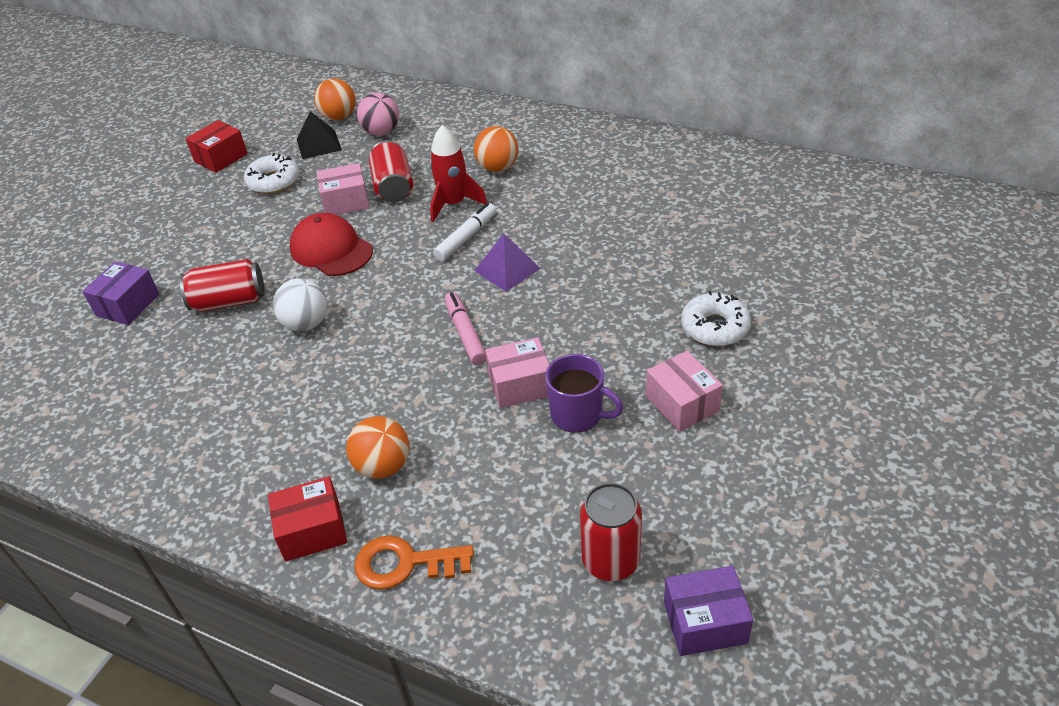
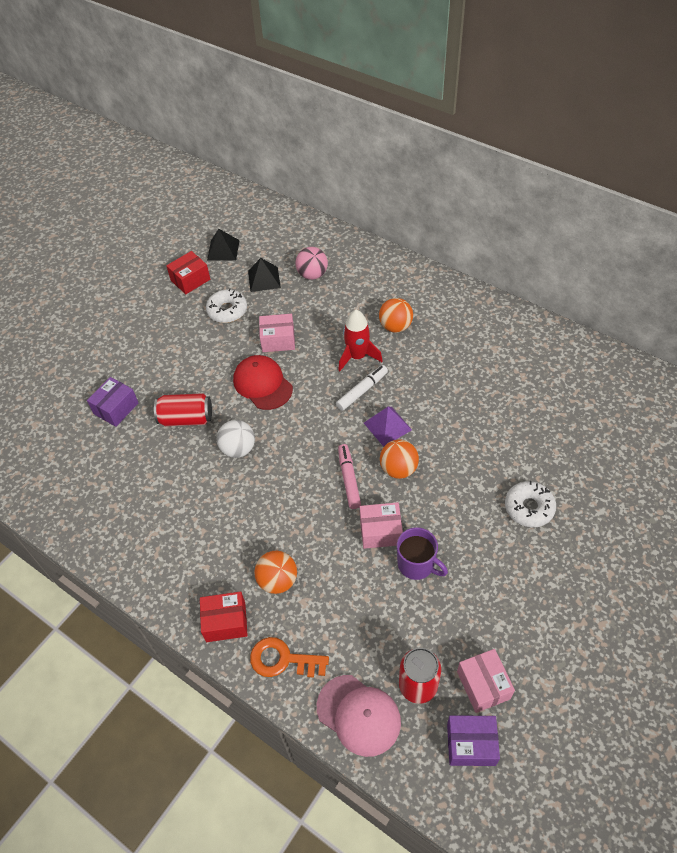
camera: 10 degrees right, 10 degrees up
(261, 123) = (223, 250): none -> black pyramid
(339, 117) = (282, 254): orange ball -> orange ball (398, 469)
(393, 187) = (315, 332): red can -> none
(530, 615) = (358, 715): none -> pink cap
(682, 403) = (491, 569): pink box -> pink box (483, 685)

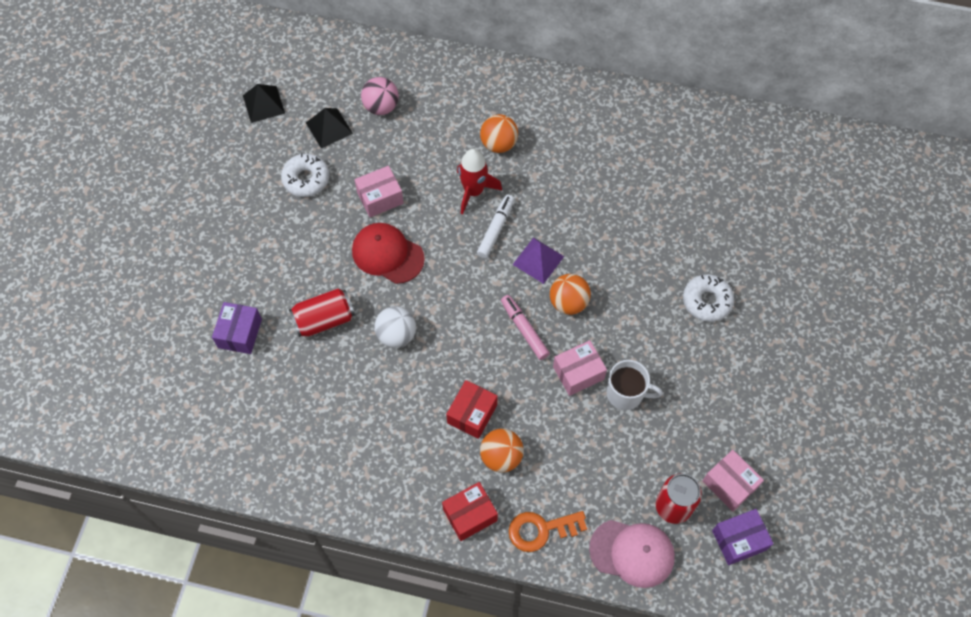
camera: 25 degrees left, 10 degrees up
(190, 280) = (244, 153): red box -> red box (472, 414)
(417, 564) = (626, 394): purple mug -> white mug

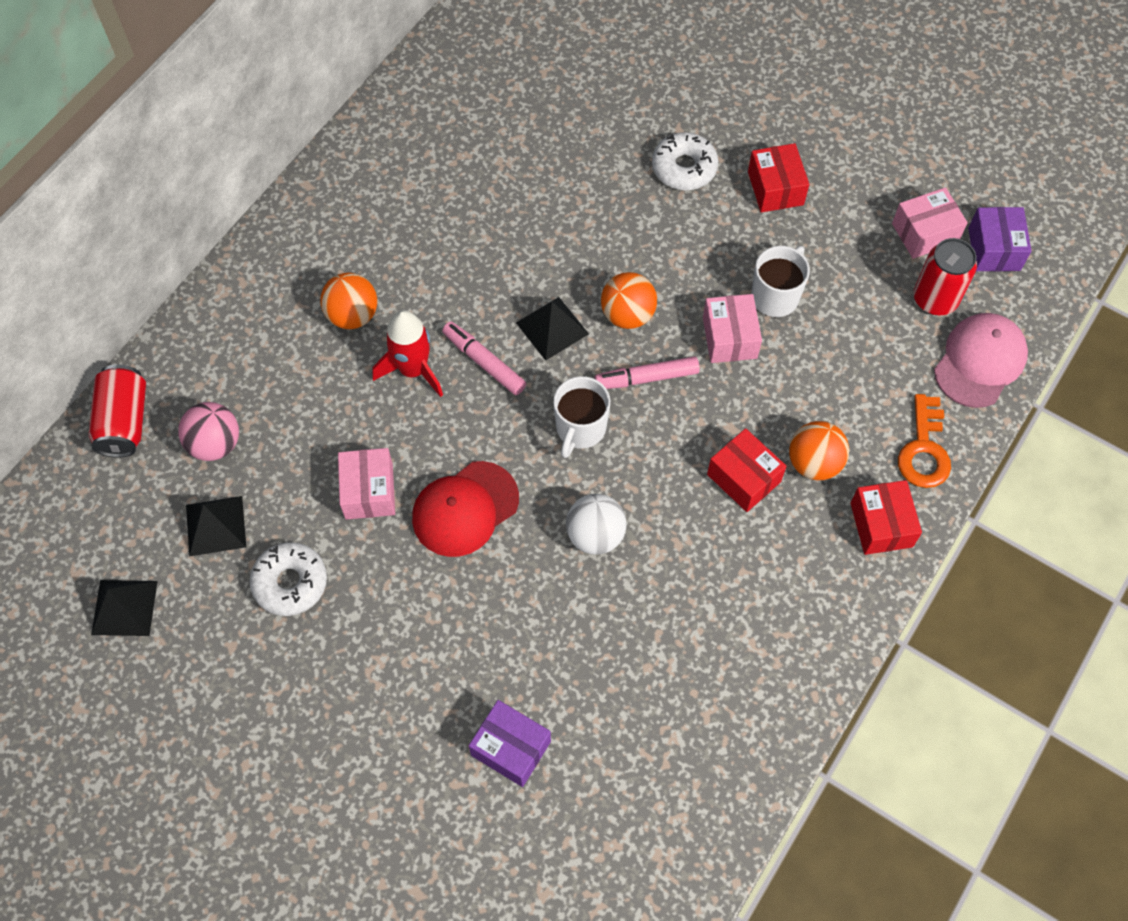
camera: 70 degrees left, 0 degrees up
(324, 319) = (534, 623): red can -> red can (124, 421)
(469, 301) = (580, 429): none -> white mug
(496, 229) = (484, 362): white marker -> pink marker
(538, 260) = (552, 328): purple pyramid -> black pyramid
(719, 367) = (775, 188): none -> red box

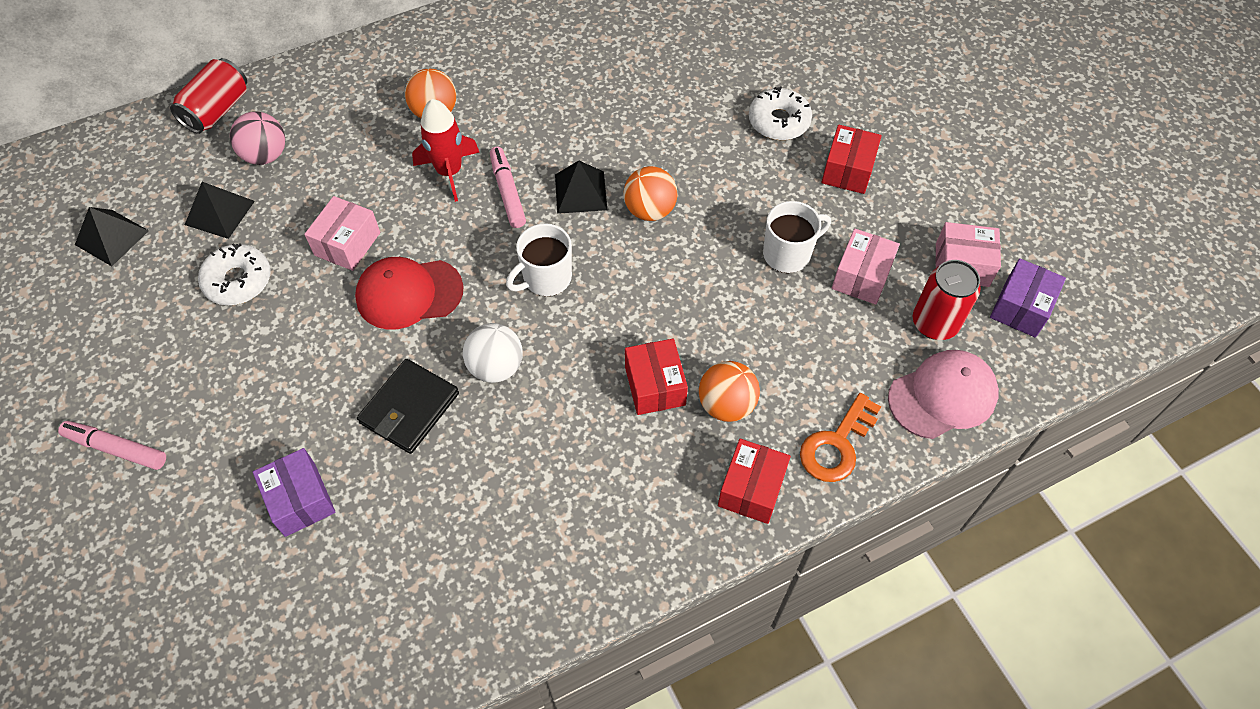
camera: 30 degrees right, 5 degrees down
(546, 614) = (409, 408): none -> black wallet
(646, 378) = (630, 266): pink marker -> pink marker (116, 449)
(729, 337) = (723, 268): pink box -> pink box (861, 276)

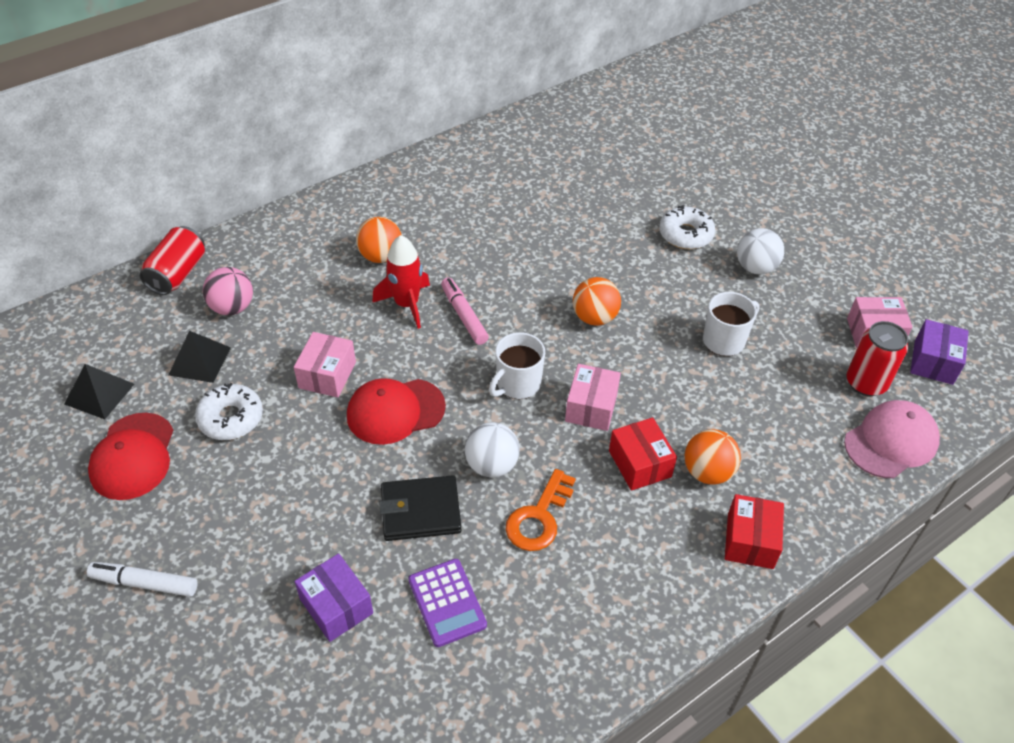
camera: 10 degrees left, 10 degrees down
(116, 449) = (145, 583): pink marker -> white marker
(132, 310) = (133, 456): none -> red cap
(409, 408) = (420, 511): black wallet -> black wallet turned 60 degrees clockwise
(413, 512) = (447, 602): none -> purple calculator
(581, 192) = (529, 309): black pyramid -> none
(836, 445) = (813, 494): orange key -> orange key (539, 517)
(848, 170) = (755, 268): red box -> white ball
(861, 276) = (792, 352): pink box -> pink box (591, 407)

